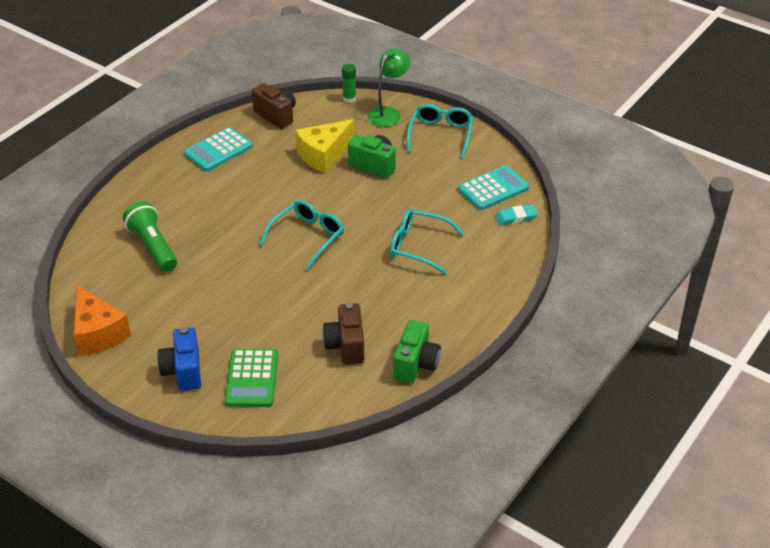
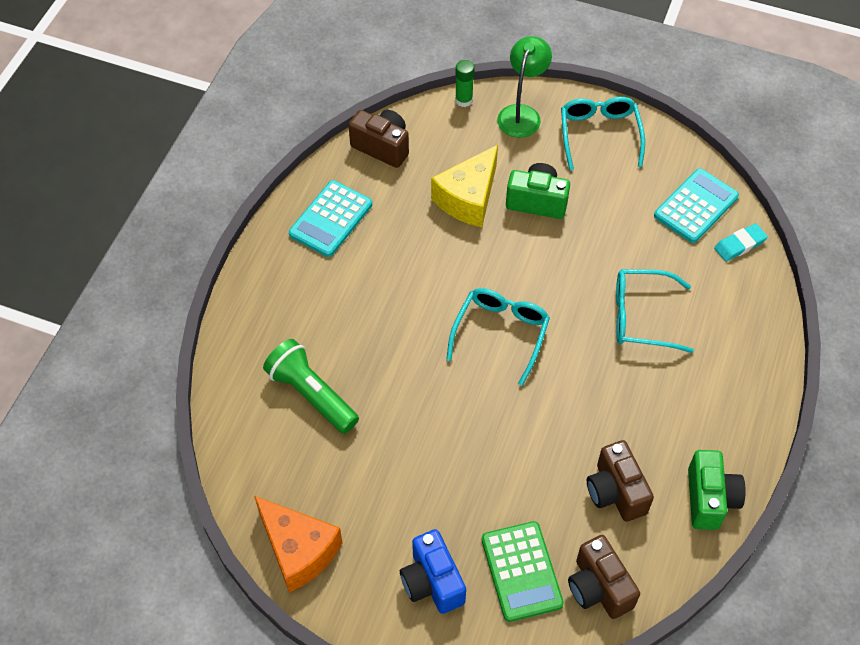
camera: 15 degrees left, 15 degrees up
(304, 400) = (598, 588): none -> brown camera

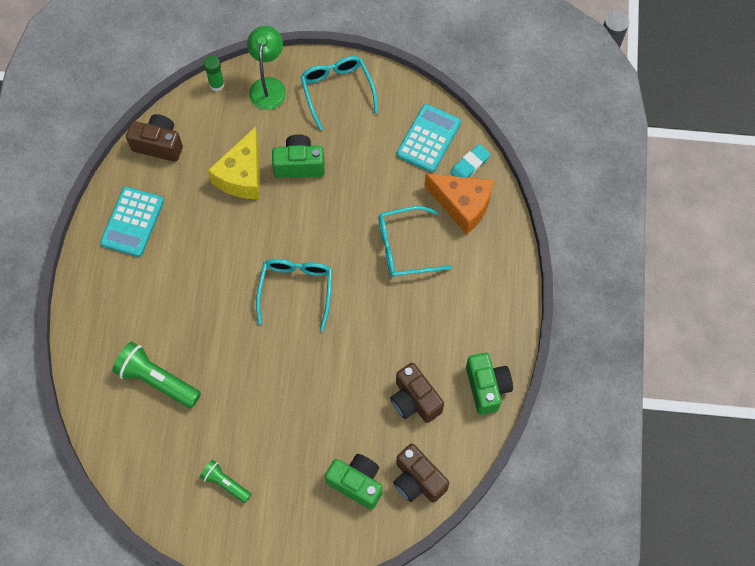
camera: 15 degrees left, 10 degrees up
(298, 550) = (181, 512): orange cheese -> orange cheese (462, 205)
(360, 531) = (225, 483): none -> green flashlight
(432, 582) = (290, 509): blue camera -> none
(521, 571) = (357, 483): green calculator -> green camera

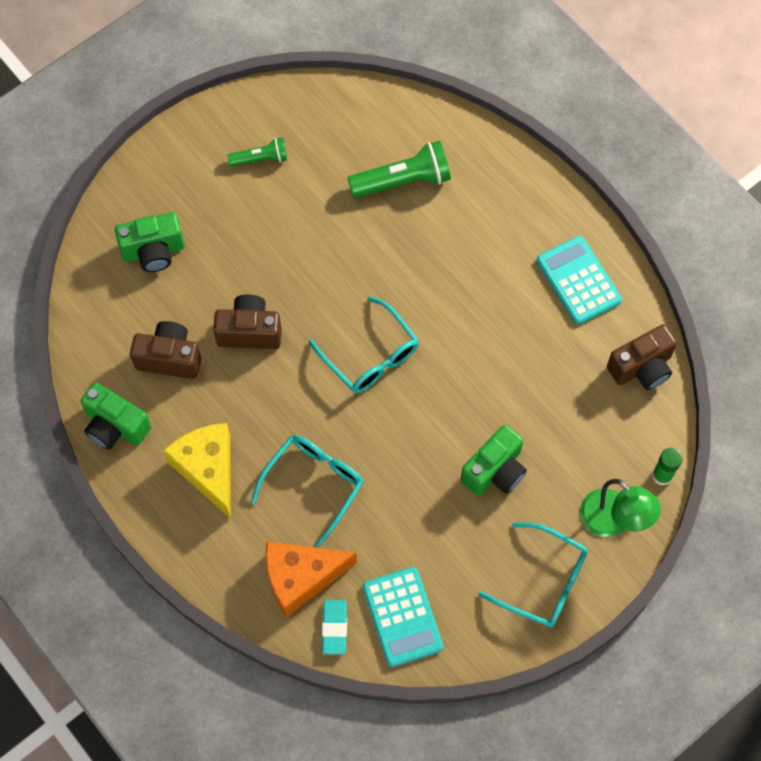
camera: 135 degrees right, 0 degrees up
(242, 175) = (534, 411): yellow cheese -> yellow cheese (208, 469)
(417, 480) = (104, 298): brown camera -> brown camera (249, 331)

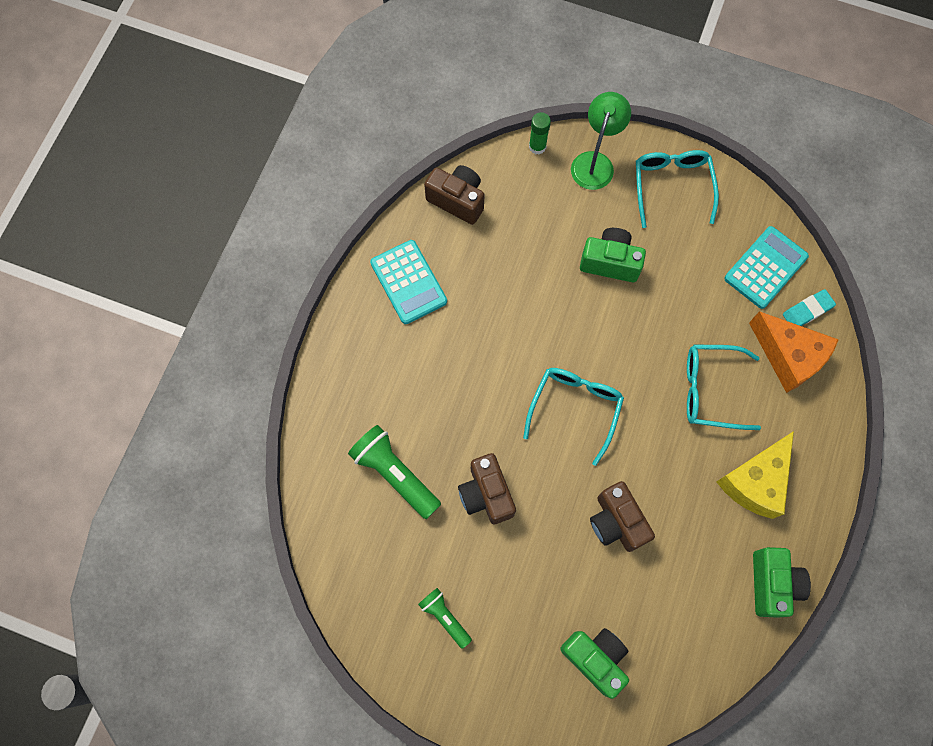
camera: 120 degrees left, 5 degrees up
(169, 358) = (683, 577): brown camera -> brown camera (486, 494)
(578, 280) = (408, 282): turquoise calculator -> turquoise calculator turned 60 degrees counterclockwise

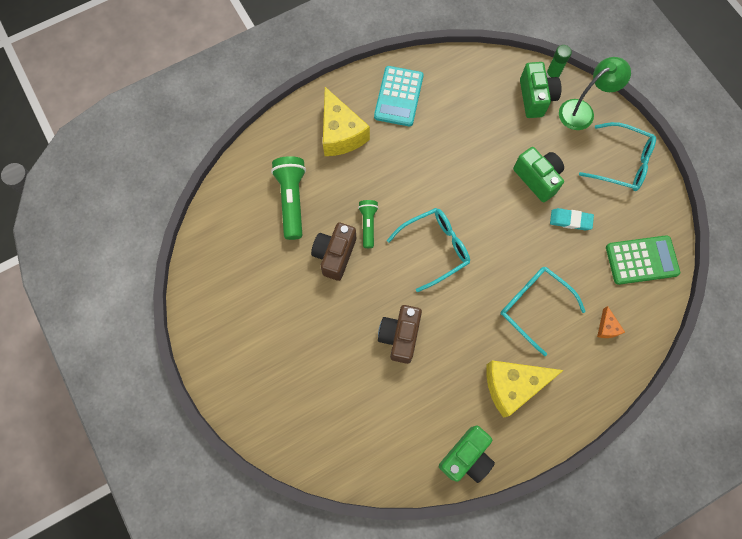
camera: 40 degrees right, 0 degrees up
(384, 366) = (340, 133): none -> yellow cheese
(445, 617) = (247, 305): green flashlight -> green flashlight (368, 225)
(457, 200) = (472, 70): brown camera -> none
(595, 658) = (314, 405): green camera -> green camera (535, 98)
(672, 186) = (622, 162): turquoise glasses -> turquoise glasses turned 75 degrees clockwise
(765, 268) = (641, 260): turquoise calculator -> green calculator
(788, 357) = (607, 327): orange cheese -> orange cheese, size x0.44
(807, 310) = (647, 309): turquoise eraser -> turquoise eraser (570, 220)

